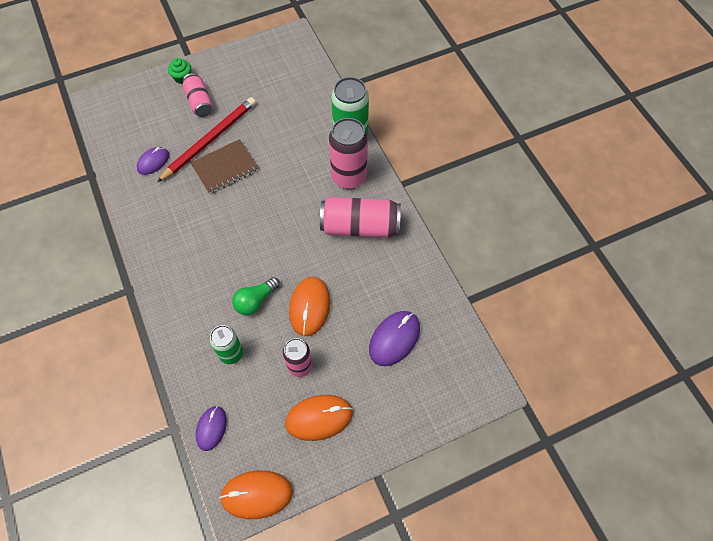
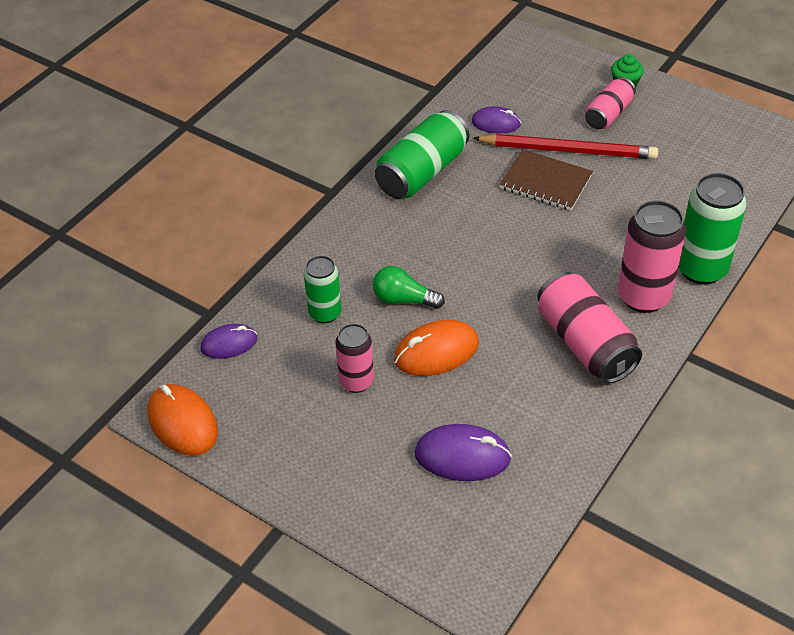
camera: 60 degrees right, 15 degrees down
(158, 227) = (422, 172): none -> green can
(319, 418) = (307, 433): orange mouse -> none

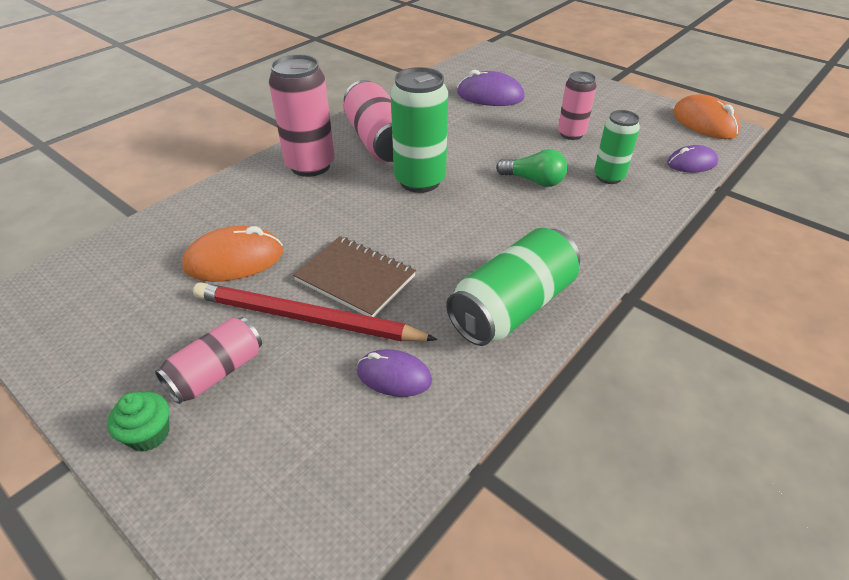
camera: 175 degrees left, 5 degrees down
(436, 352) = (505, 145): orange mouse -> orange mouse (234, 260)
(701, 269) = (242, 180): green can -> green can (420, 181)

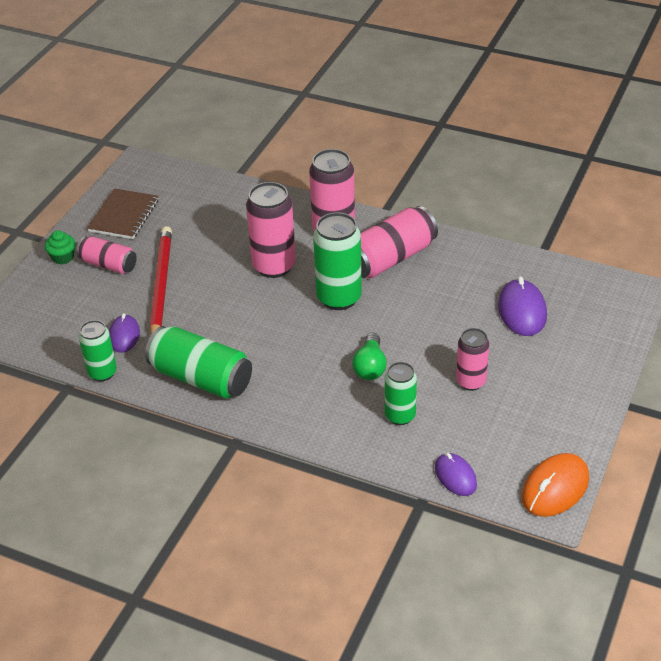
camera: 75 degrees right, 0 degrees up
(234, 260) = (205, 235): orange mouse -> none
(337, 214) = (274, 266): none -> pink can
(355, 278) = (206, 295): brown notebook -> brown notebook (124, 216)
(466, 415) = (102, 373): none -> green can

